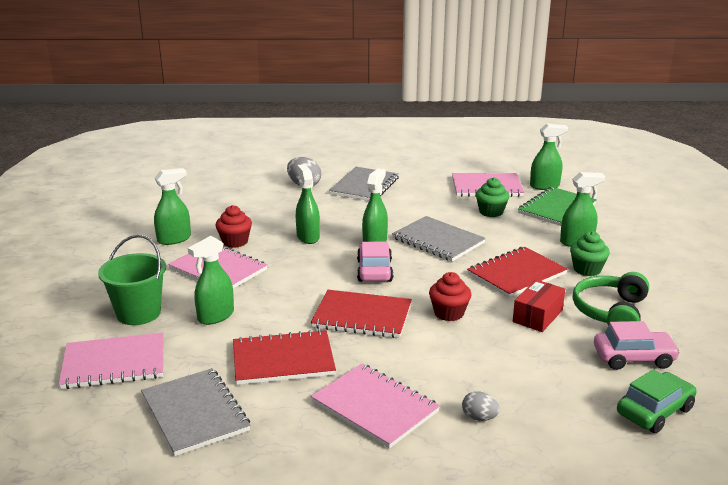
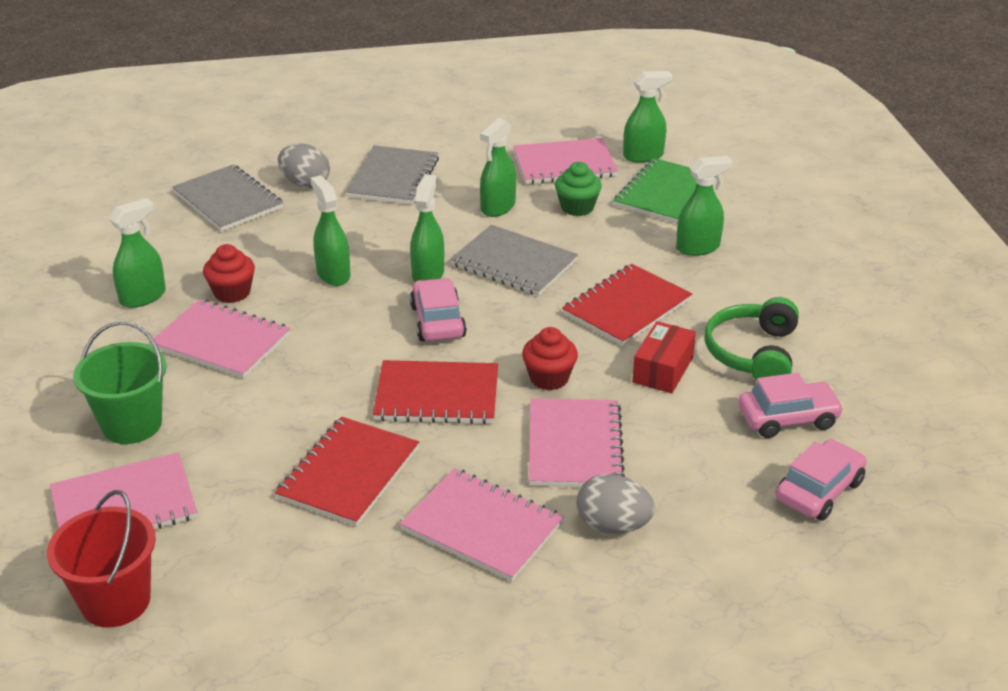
camera: 10 degrees left, 10 degrees up
(84, 426) = (115, 601): none -> red bucket
(195, 413) = (255, 564): grey notebook -> grey notebook (228, 201)
(215, 316) = (240, 417): green spray bottle -> green spray bottle (498, 207)
(283, 360) = (349, 473): red notebook -> red notebook turned 45 degrees counterclockwise
(459, 359) = (574, 446): none -> pink notebook
(479, 418) = (613, 525): grey egg -> grey egg, size x1.66
(587, 269) = (716, 290): green cupcake -> none
(654, 411) = (819, 490): green car -> pink car

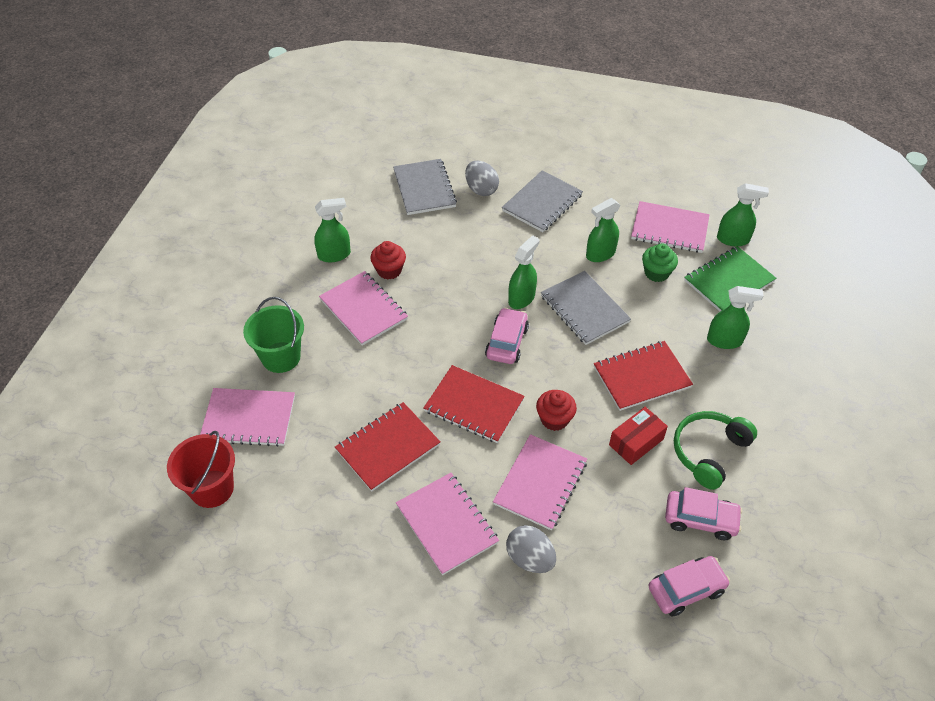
camera: 25 degrees right, 15 degrees up
(333, 274) = (460, 277): green spray bottle -> none

